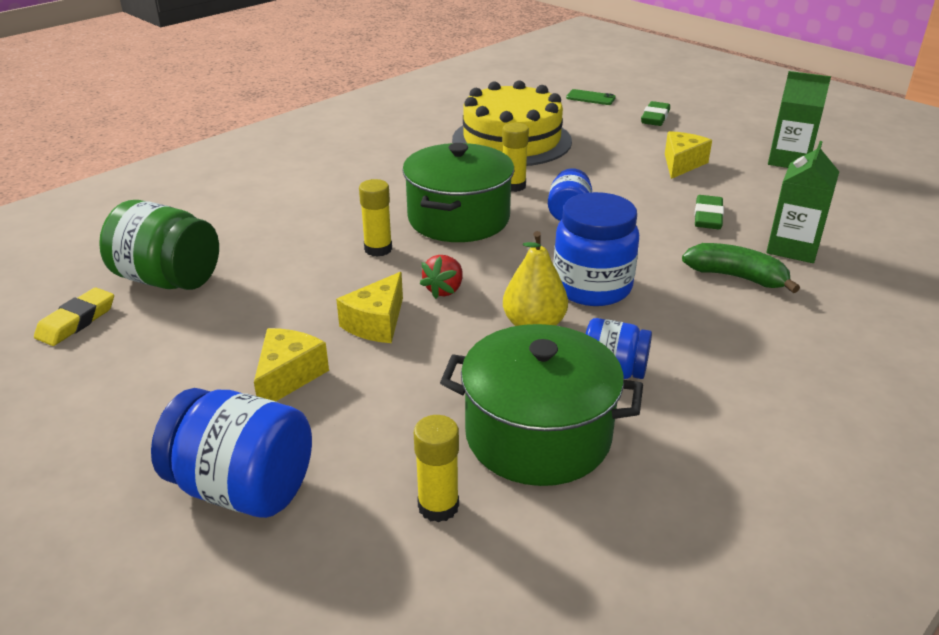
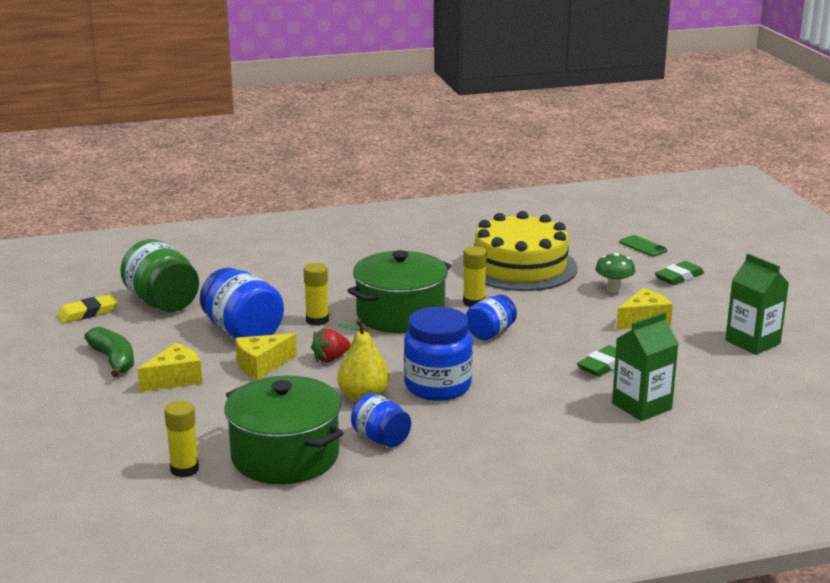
camera: 30 degrees right, 10 degrees down
(243, 488) = (92, 426): blue jar -> blue jar (243, 332)
(618, 141) = (613, 289): none -> green mushroom
(736, 277) = (560, 412): green banana -> green banana (113, 360)

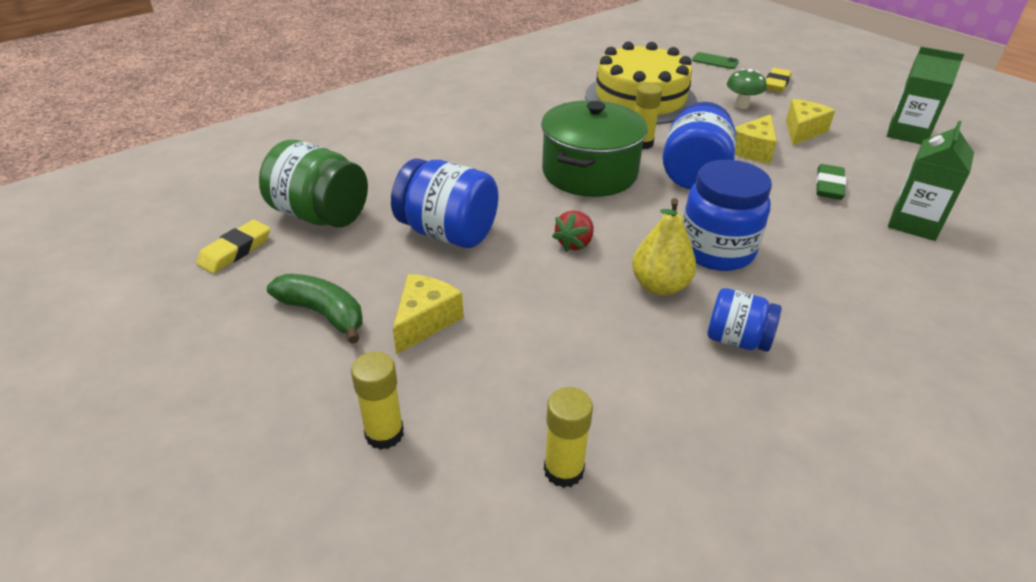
camera: 25 degrees left, 15 degrees up
(262, 365) = (509, 272): yellow cheese -> yellow cheese (753, 150)
(285, 456) = (662, 402): green pot -> none
(317, 320) = (513, 198): yellow glue stick -> yellow glue stick (384, 434)
(490, 333) = (694, 174): blue jar -> blue jar, size x1.67
(679, 277) = (776, 84): green eraser -> yellow eraser

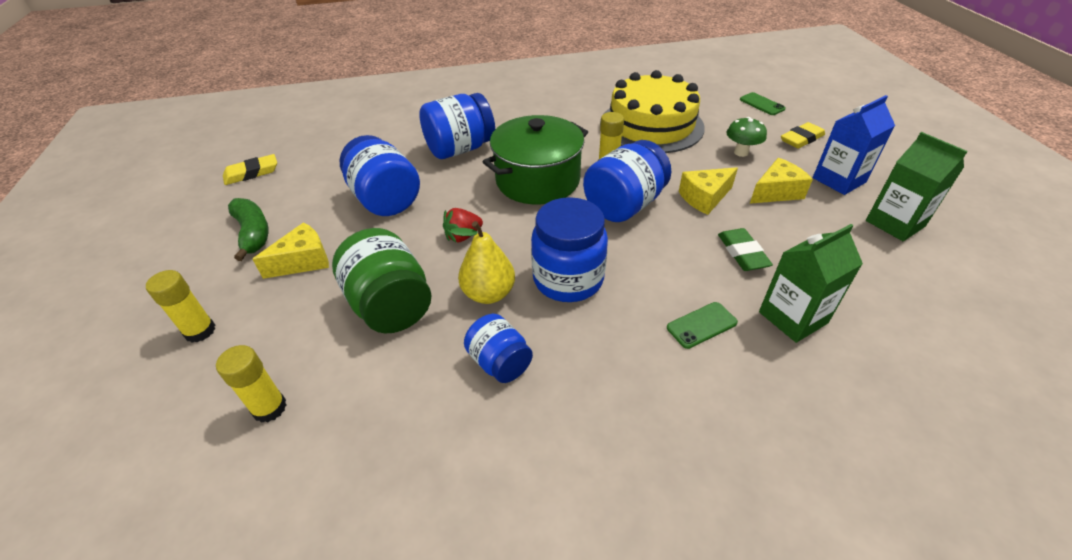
camera: 30 degrees right, 5 degrees up
(320, 215) = (322, 162): green jar -> green jar (390, 305)
(473, 163) = (460, 149): none -> blue jar
(829, 186) = (742, 253): green eraser -> green eraser turned 60 degrees counterclockwise
(837, 110) = (839, 180): none -> blue carton
(859, 251) = (701, 325): none -> green phone

